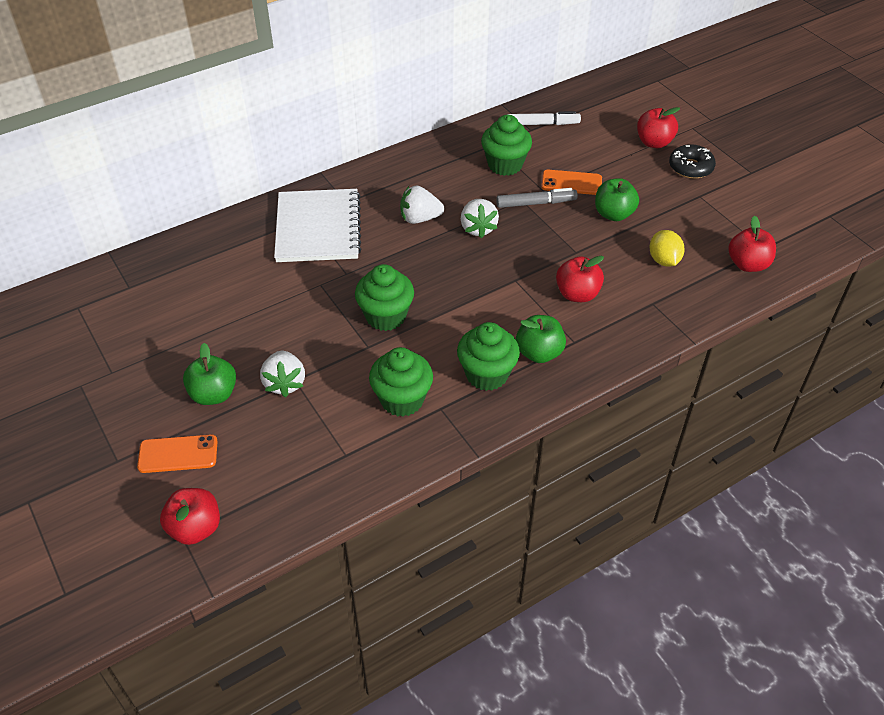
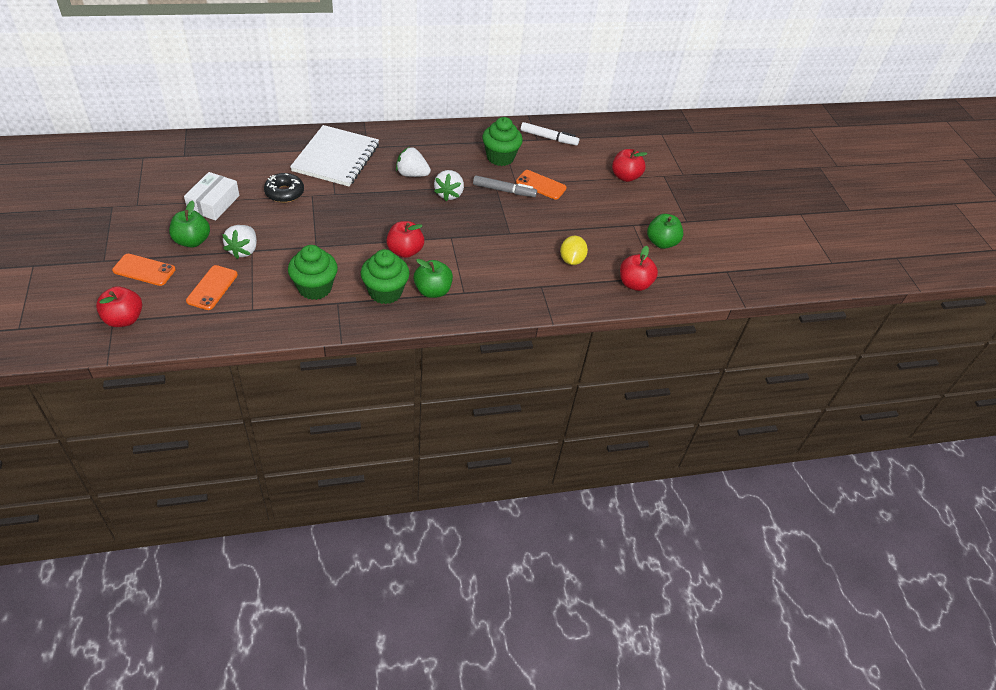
camera: 15 degrees right, 0 degrees up
(207, 336) = (213, 203): none -> white box
(278, 445) = (212, 288): none -> orange phone
(386, 316) = (342, 230): green cupcake -> none
(577, 294) = (489, 261): red apple -> red apple (405, 251)
(613, 214) = (557, 216): green apple -> green apple (661, 242)
(690, 167) = (641, 203): black donut -> black donut (284, 193)

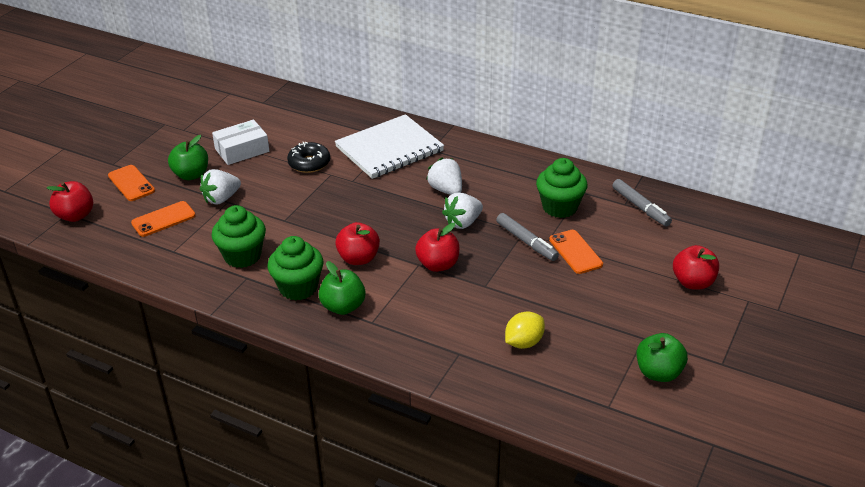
camera: 45 degrees right, 10 degrees down
(549, 138) = (640, 207): white marker -> grey marker
(634, 284) = (571, 401): red apple -> red apple (438, 265)

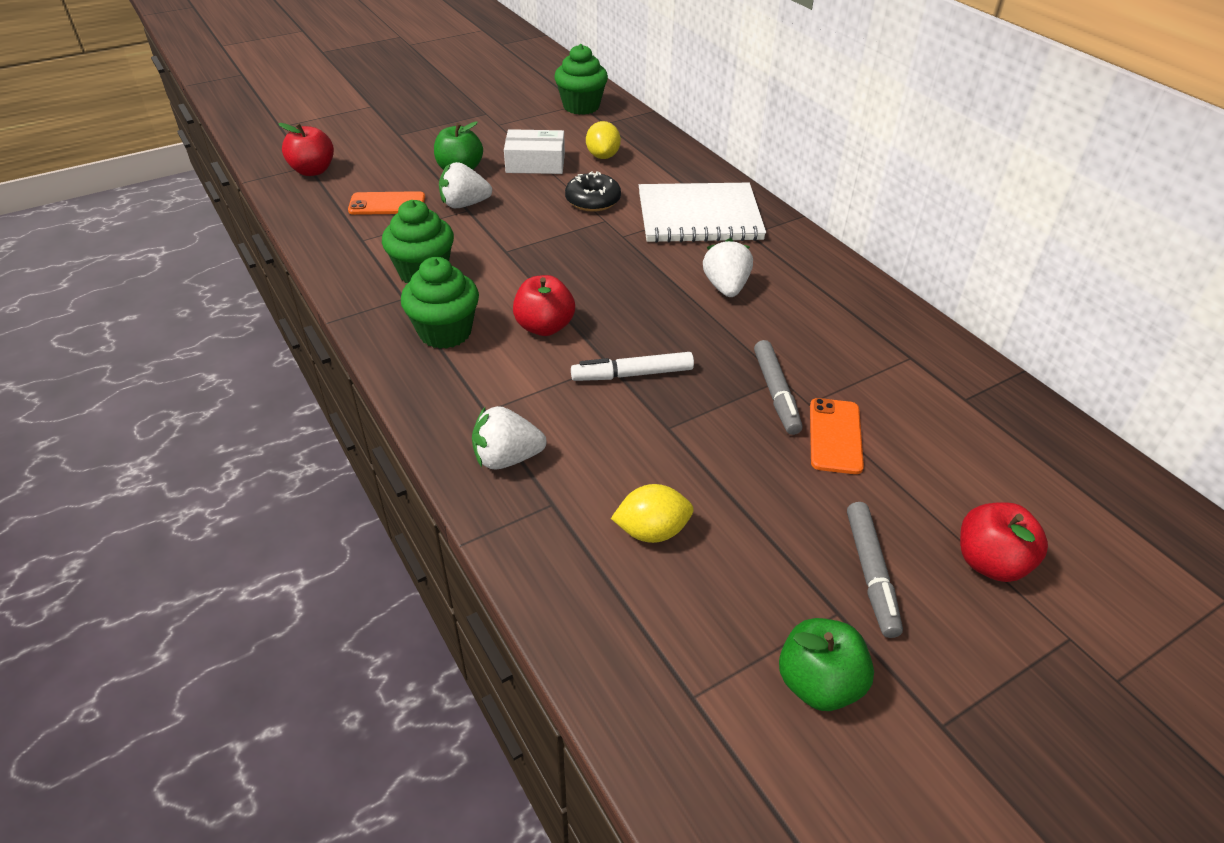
camera: 30 degrees right, 5 degrees up
(131, 183) = (395, 158): orange phone -> none
(285, 128) = (603, 156): none -> yellow lemon
(343, 307) = (471, 377): green apple -> none
(438, 265) = (632, 374): red apple -> white marker
(463, 223) = (711, 335): white strawberry -> white strawberry (507, 458)
(559, 207) = (862, 366): green cupcake -> green cupcake (581, 106)
(640, 207) = (987, 413): grey marker -> grey marker (870, 573)

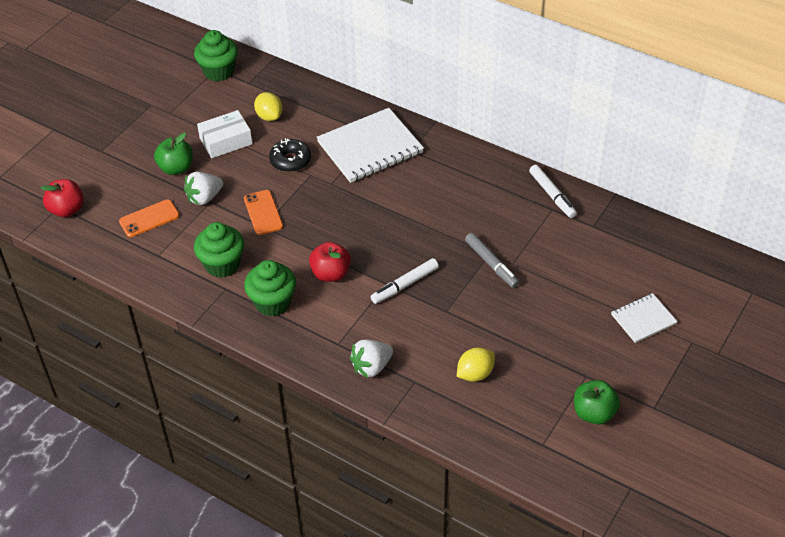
camera: 25 degrees left, 5 degrees up
(726, 287) = (421, 200): white strawberry -> none
(835, 436) = (537, 278): orange phone -> orange phone (263, 212)
(870, 573) = (591, 349): grey marker -> none
(920, 341) = (552, 195): none -> white marker
(990, 562) = (643, 319): red apple -> white notebook

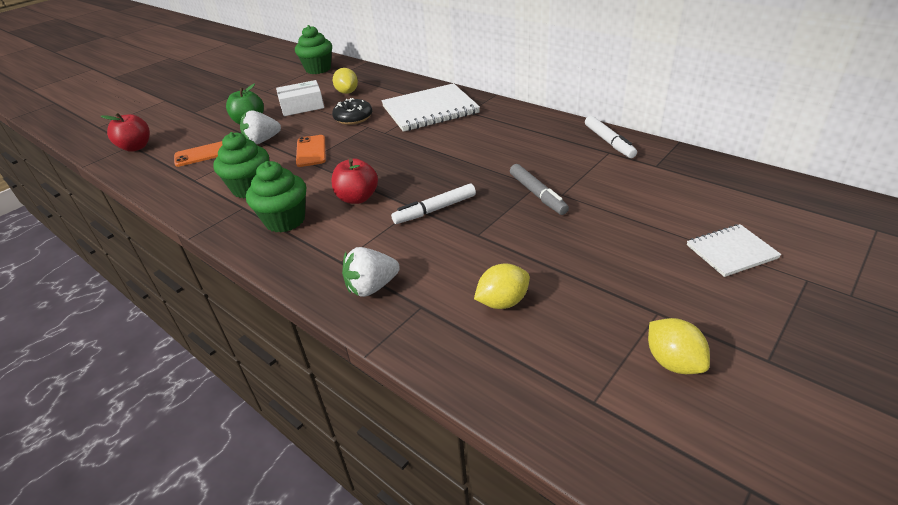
camera: 10 degrees right, 10 degrees down
(594, 413) = (673, 362): green apple -> yellow lemon

